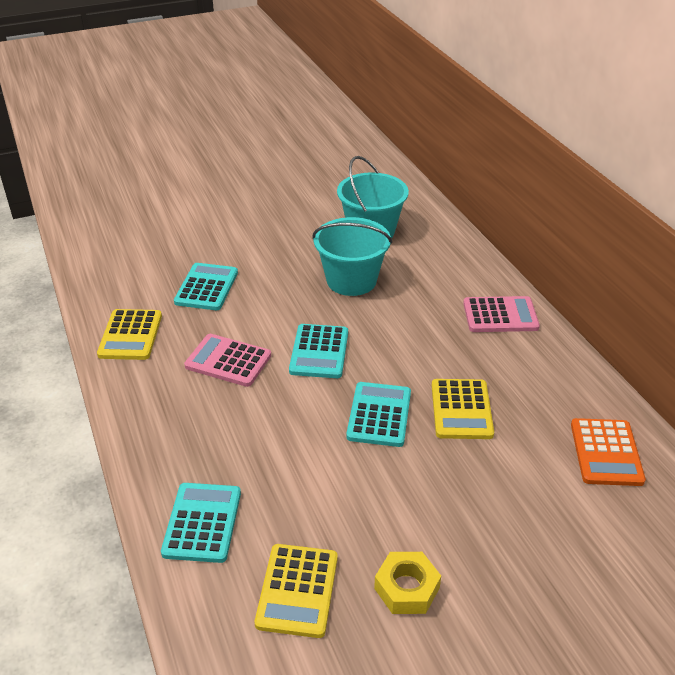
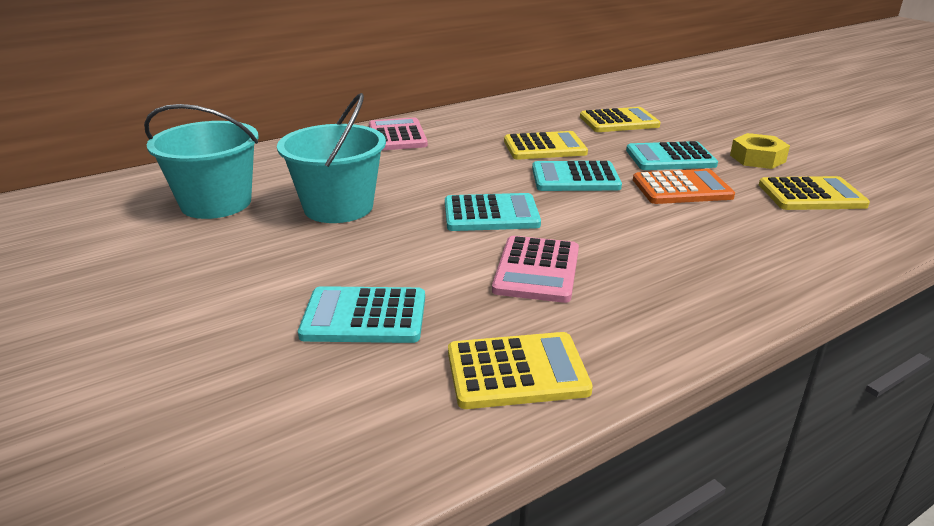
camera: 100 degrees left, 10 degrees down
(202, 523) = (797, 247): turquoise calculator -> turquoise calculator (670, 158)
(544, 493) = (619, 121): none -> yellow calculator
(606, 452) = (561, 105): orange calculator -> orange calculator (682, 188)

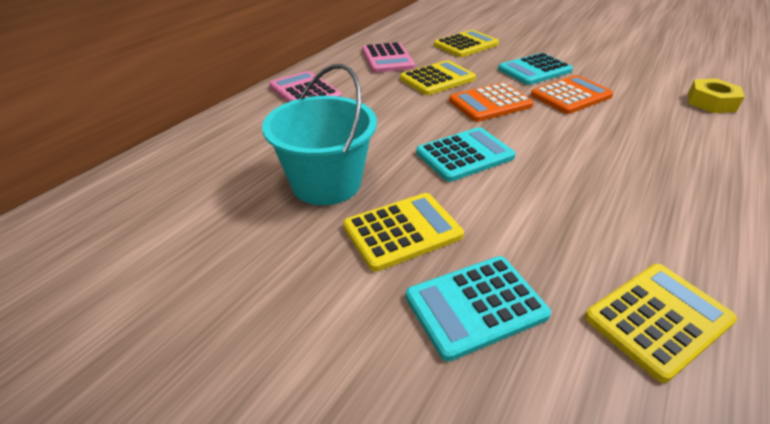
camera: 25 degrees left, 10 degrees up
(216, 203) = (194, 212): turquoise bucket -> none
(537, 270) = (558, 203): pink calculator -> pink calculator (387, 59)
(575, 178) = (490, 103): turquoise calculator -> orange calculator
(757, 158) = (588, 59): yellow nut -> yellow nut (711, 102)
(811, 195) = (652, 82): yellow calculator -> yellow calculator (402, 231)

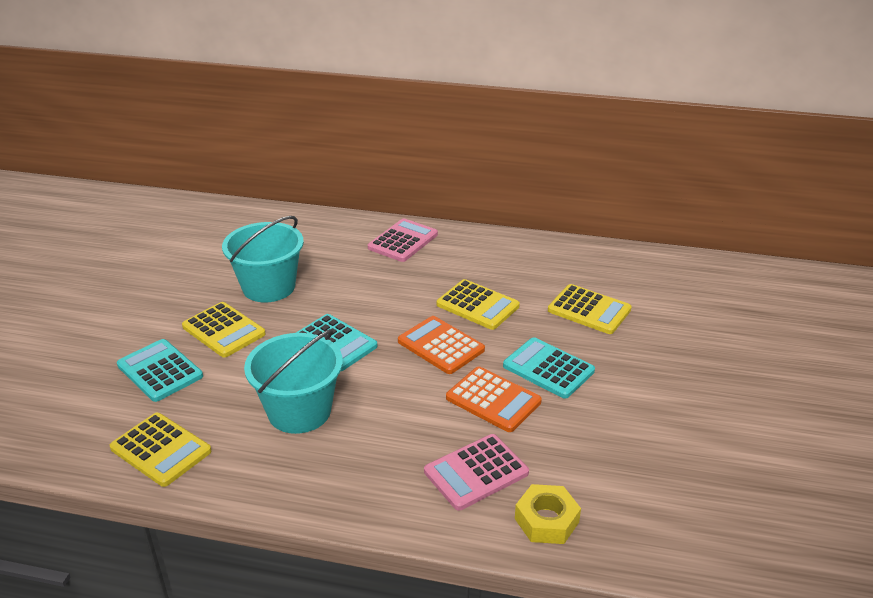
camera: 70 degrees right, 5 degrees down
(387, 59) = (507, 266): pink calculator -> pink calculator (476, 472)
(580, 192) = (299, 411): none -> turquoise bucket

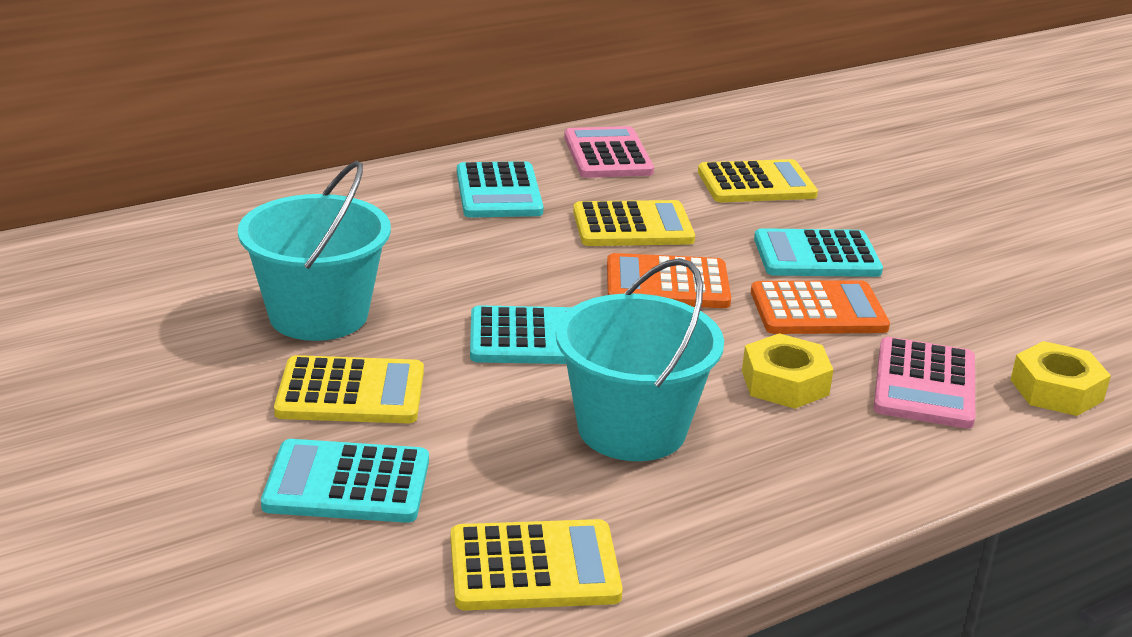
camera: 45 degrees left, 5 degrees down
(403, 241) = (412, 193): pink calculator -> pink calculator (607, 155)
(406, 429) = (785, 382): none -> yellow nut
(443, 257) = (499, 192): none -> turquoise calculator

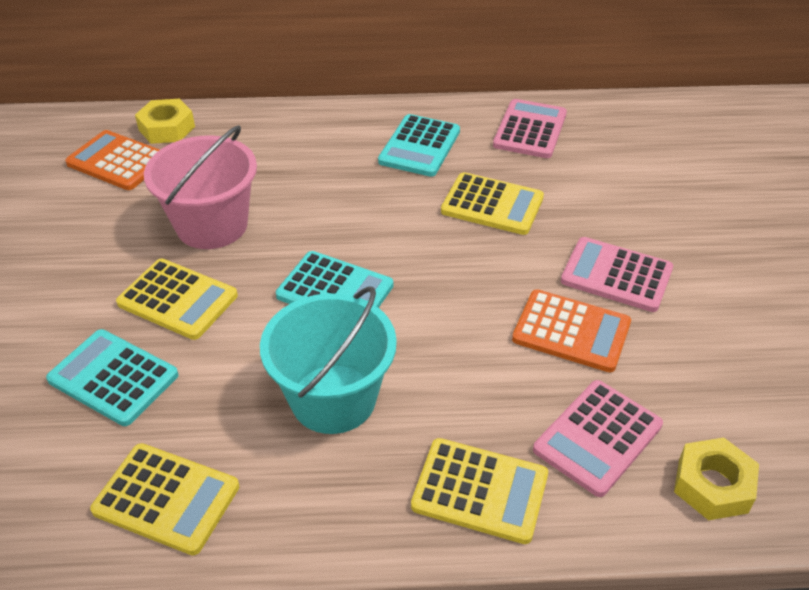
camera: 30 degrees right, 15 degrees up
(318, 315) = (212, 225): turquoise bucket -> pink bucket
(667, 284) = (472, 268): orange calculator -> orange calculator (118, 161)
(756, 184) = (626, 188): yellow calculator -> yellow calculator (480, 491)
(785, 382) = (484, 395): yellow nut -> yellow nut (167, 128)
(816, 256) = (616, 275): turquoise calculator -> pink calculator

